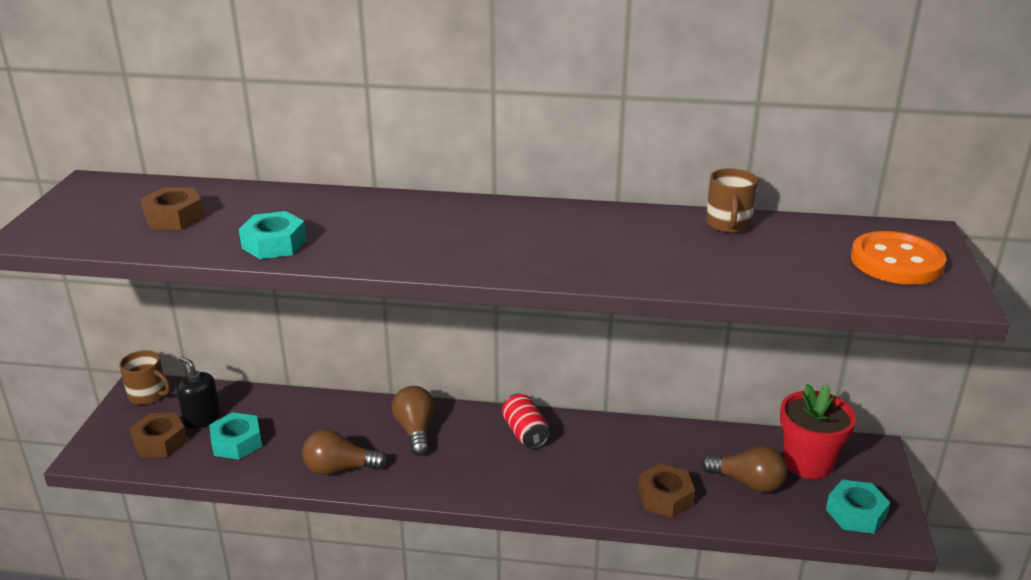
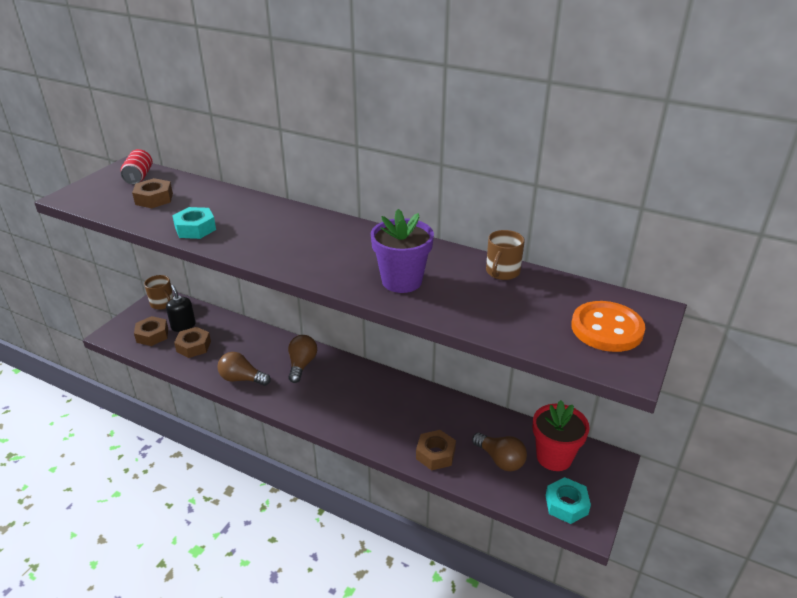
camera: 20 degrees right, 5 degrees up
(237, 442) = (193, 346): turquoise nut -> brown nut
(525, 433) = (369, 384): red can -> red can (139, 177)
(616, 256) = (402, 281): none -> purple flower pot

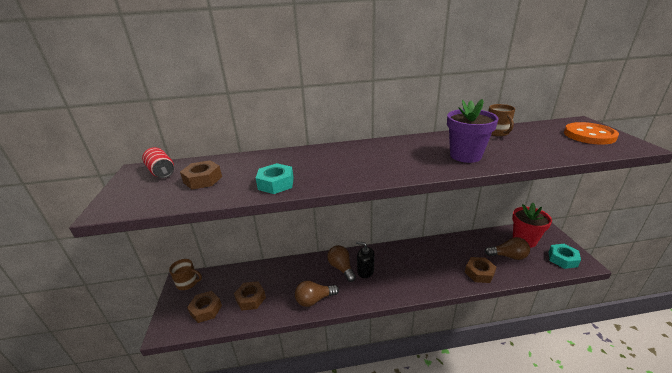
camera: 35 degrees left, 5 degrees down
(183, 326) = (224, 289): black soap dispenser -> black soap dispenser (365, 271)

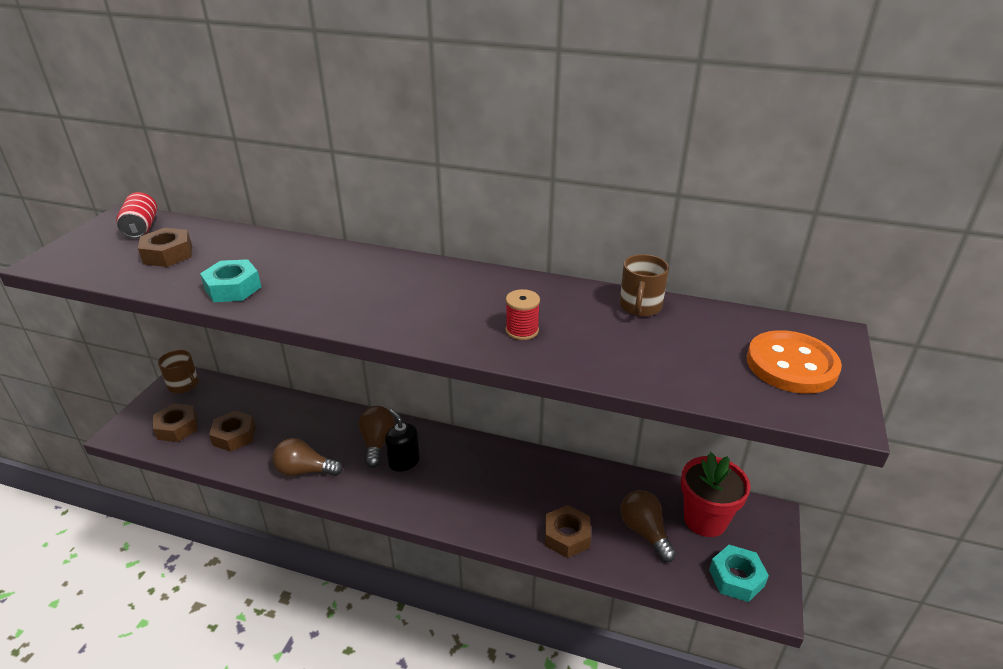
camera: 25 degrees right, 5 degrees up
(465, 155) = (522, 330): purple flower pot -> red spool
(508, 256) = (644, 532): brown light bulb -> brown light bulb turned 150 degrees counterclockwise

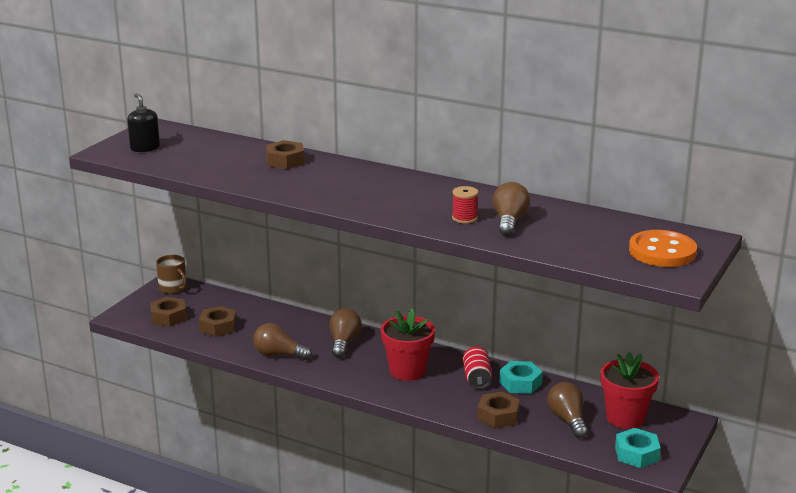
camera: 10 degrees right, 10 degrees down
(141, 228) = (172, 135): red can -> red can (476, 378)
(168, 254) = (195, 154): brown nut -> brown nut (285, 161)
(233, 288) = (247, 178): turquoise nut -> turquoise nut (520, 383)
(404, 461) = (366, 357): black soap dispenser -> black soap dispenser (145, 148)
(453, 477) = (407, 371): none -> red flower pot
(580, 330) = (509, 221): none -> brown light bulb
(640, 306) = (563, 211): brown mug -> none

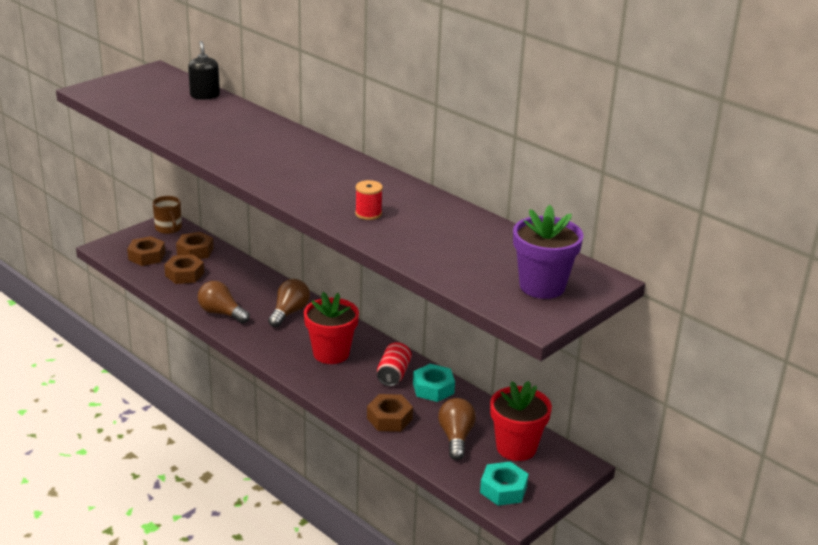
camera: 15 degrees right, 5 degrees up
(145, 148) = (128, 91): black soap dispenser -> black soap dispenser (205, 95)
(285, 161) = (245, 124): brown nut -> brown nut (195, 251)
(509, 221) = (410, 225): brown light bulb -> none
(662, 251) = (542, 286): orange button -> purple flower pot

